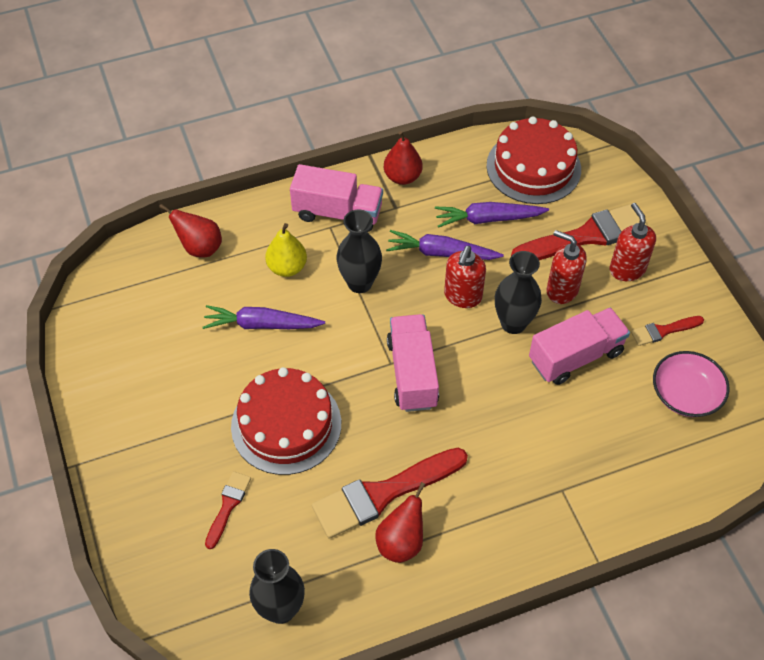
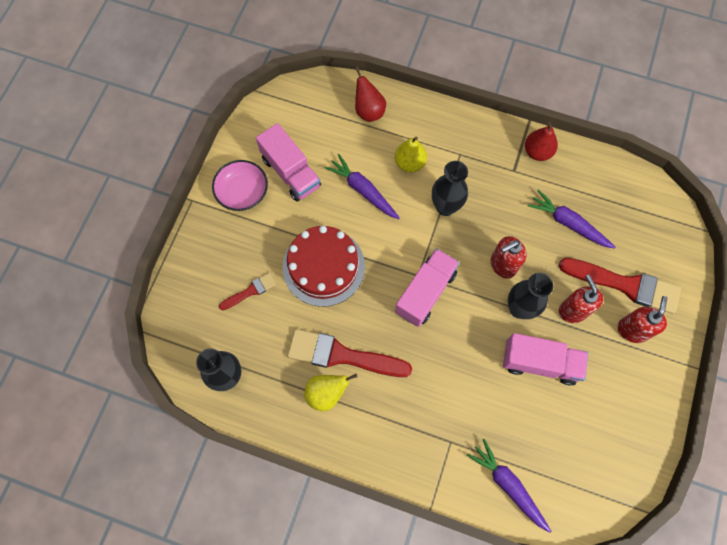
camera: 40 degrees right, 15 degrees up
(337, 213) = (473, 147): pink truck -> pink truck (291, 172)
(401, 542) = (326, 393): red pear -> yellow pear
(441, 253) = (515, 225): purple carrot -> purple carrot (508, 485)
(533, 167) = (634, 208): red cake -> none
(663, 331) = (616, 392): red brush -> none
(685, 394) = (590, 446): pink bowl -> pink bowl (242, 192)

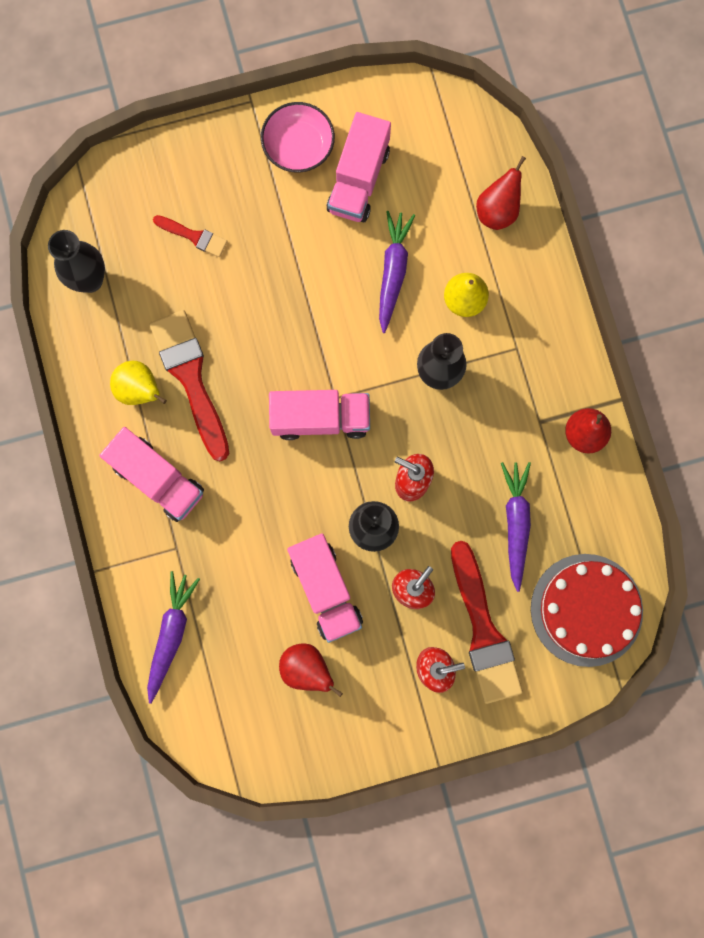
camera: 55 degrees right, 10 degrees up
(323, 266) = (274, 292): red cake -> red cake (586, 610)
(395, 422) = (158, 479): none -> pink truck
(585, 409) = (306, 668): none -> red pear

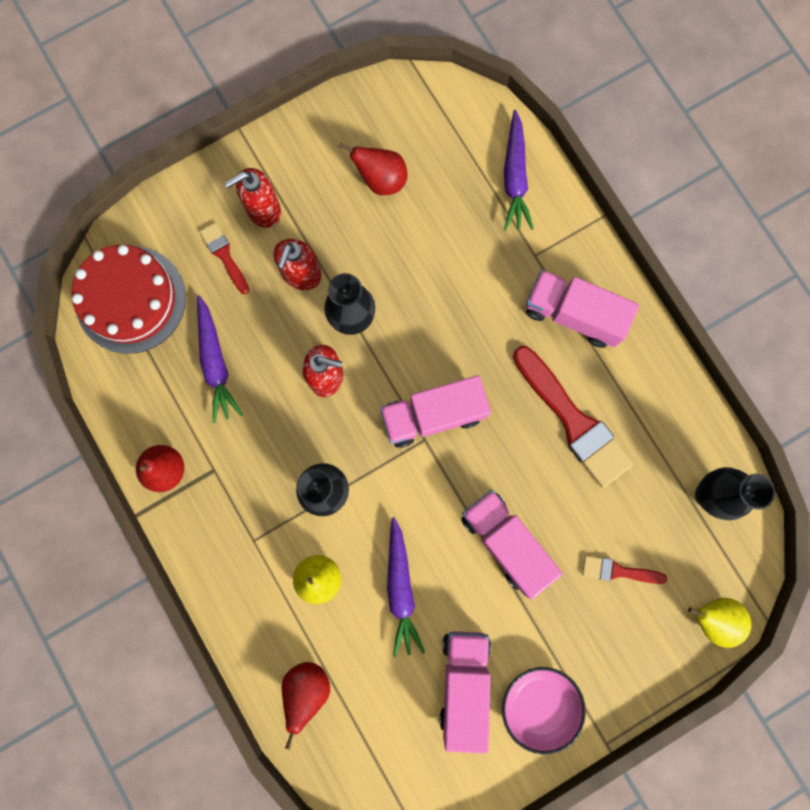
camera: 165 degrees right, 0 degrees up
(140, 390) = (619, 396): yellow pear -> yellow pear (711, 617)
(325, 589) = (383, 254): pink truck -> pink truck (506, 542)
(483, 631) = (224, 255): red brush -> red brush, size x0.50

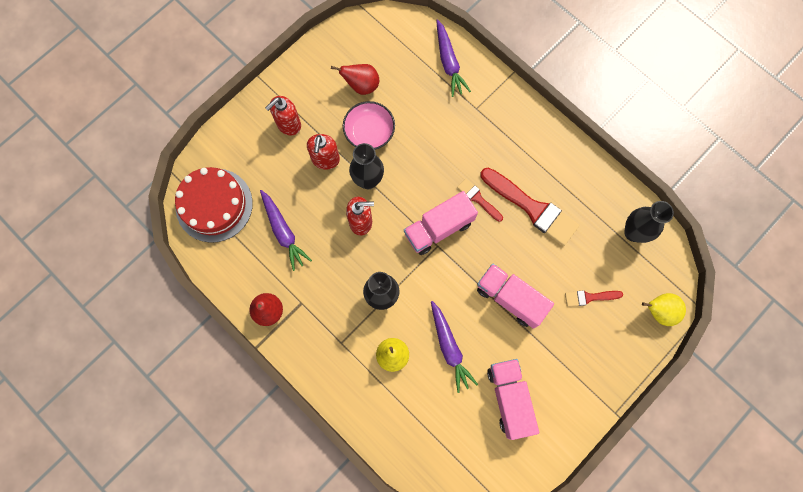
camera: 15 degrees left, 5 degrees down
(224, 255) = (270, 160): red brush -> red brush (478, 199)
(307, 688) = (405, 431): red pear -> none
(539, 704) = (563, 399): pink bowl -> pink bowl (369, 131)
(573, 314) = (512, 140): pink truck -> none

